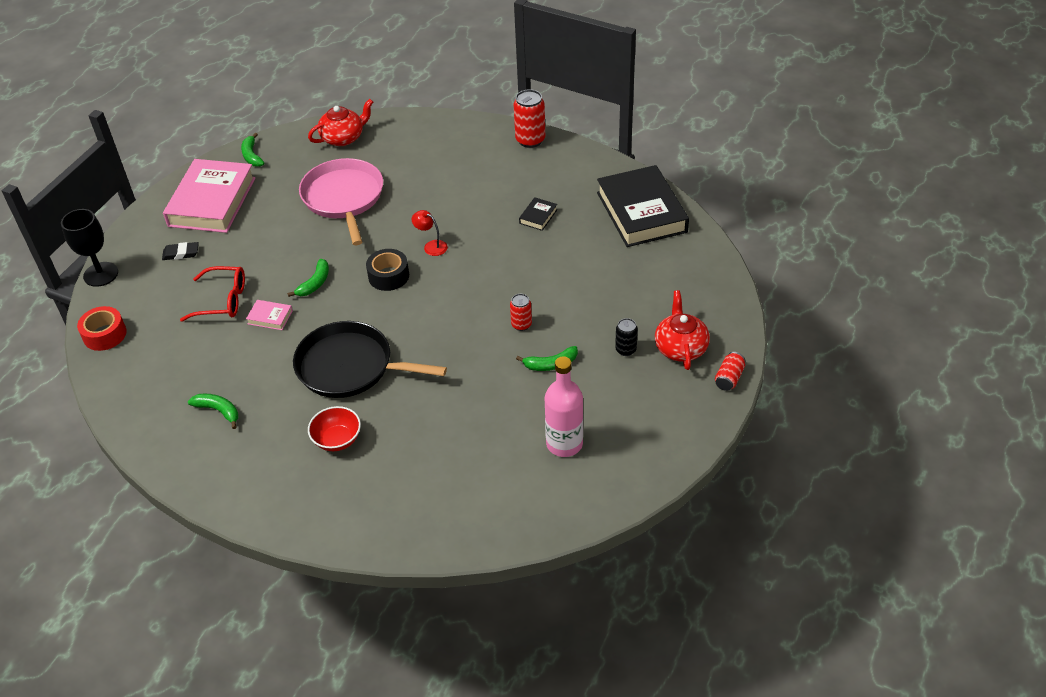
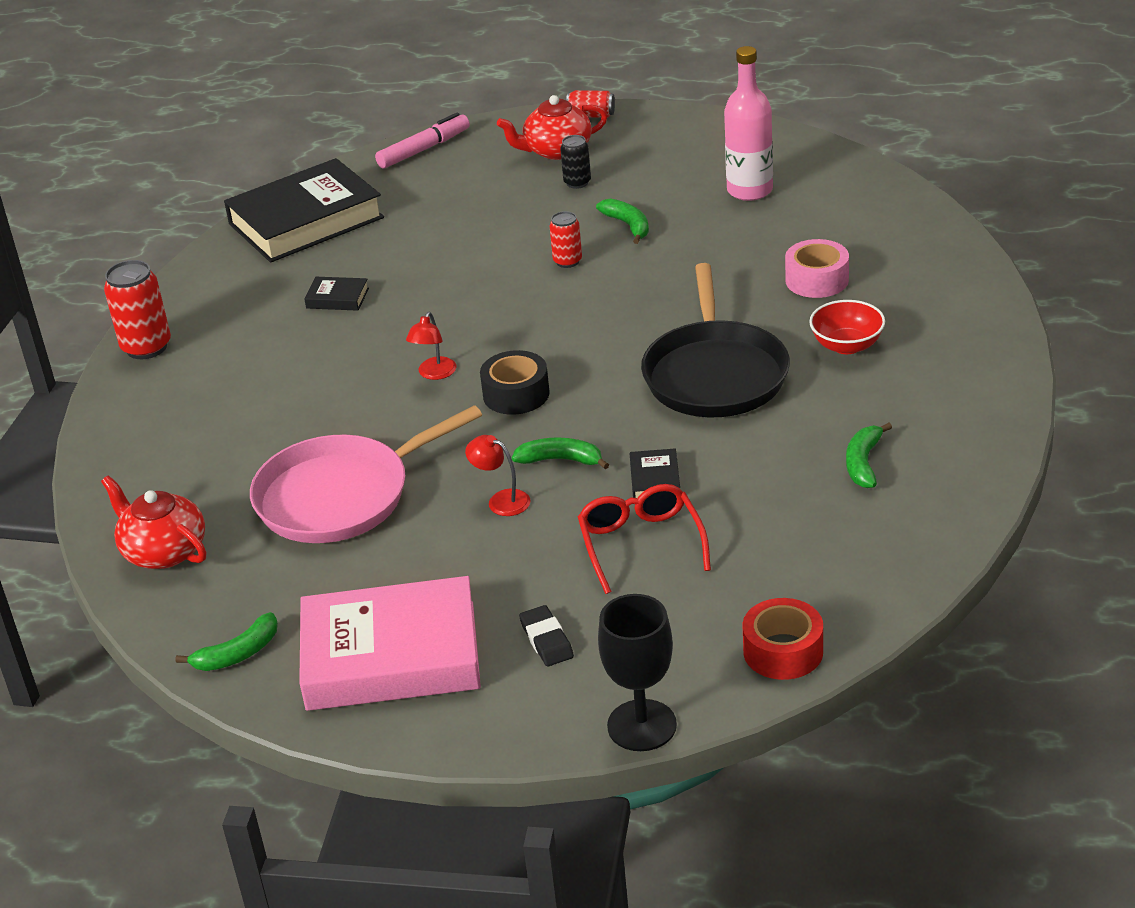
camera: 105 degrees left, 10 degrees down
(270, 317) = (655, 480): pink book -> black book
(297, 255) = (501, 500): none -> red lamp
(422, 447) = (817, 280): none -> pink tape
(715, 278) = (424, 149): none -> pink marker

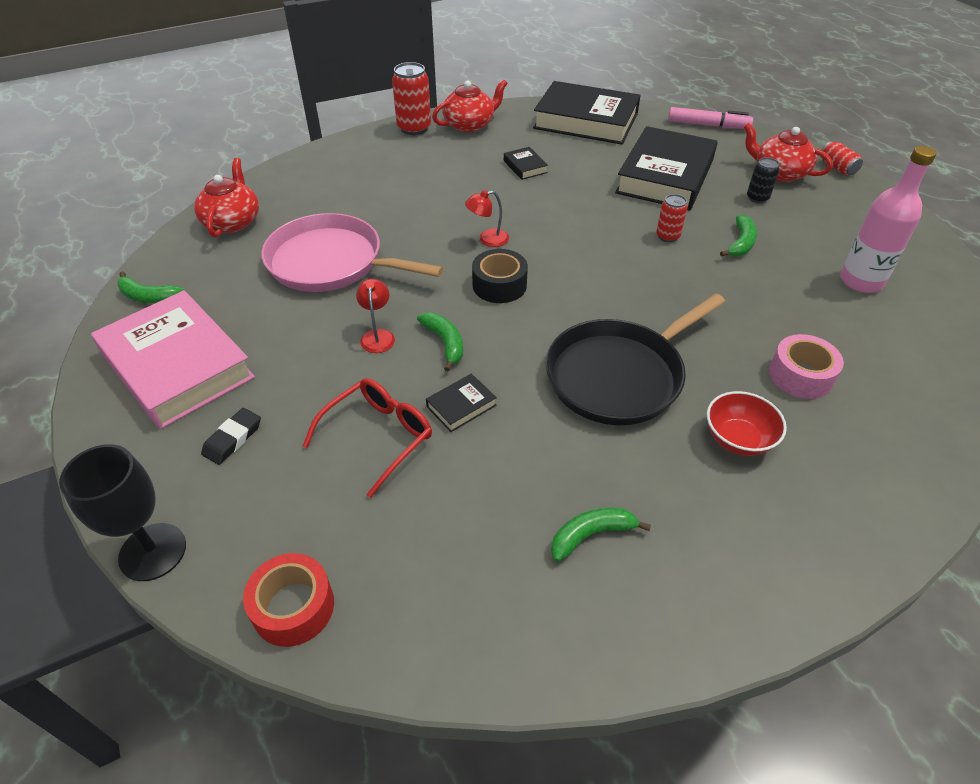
camera: 50 degrees right, 10 degrees up
(198, 303) = (470, 125): none -> red teapot
(474, 218) = (665, 176): none -> black book

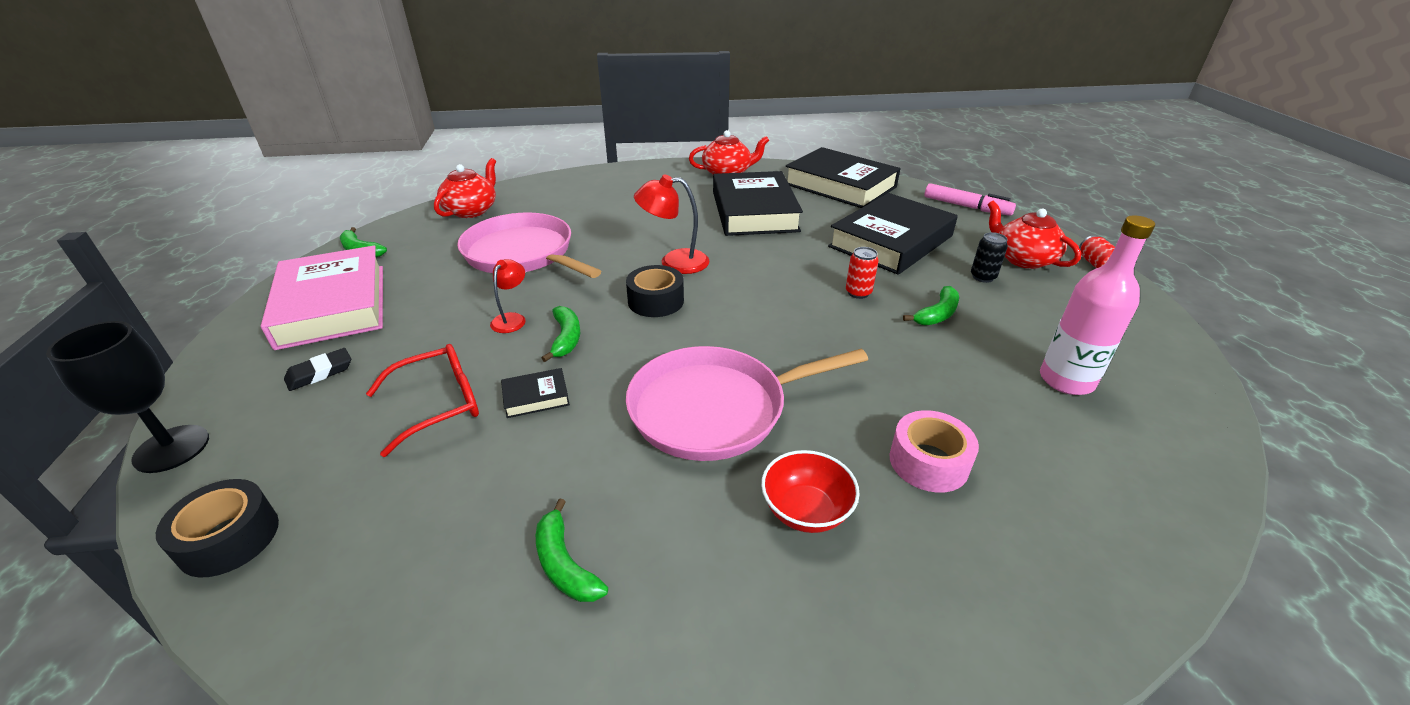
camera: 20 degrees right, 10 degrees down
(293, 607) = (229, 538): red tape -> black tape
(414, 128) = (676, 169): red can -> none
(487, 239) = (674, 262): red lamp -> red lamp, size x1.60
(525, 166) = (754, 211): black book -> black book, size x2.49
(591, 535) = (564, 564): green banana -> green banana turned 120 degrees counterclockwise
(619, 375) = (715, 408): black pan -> pink pan

